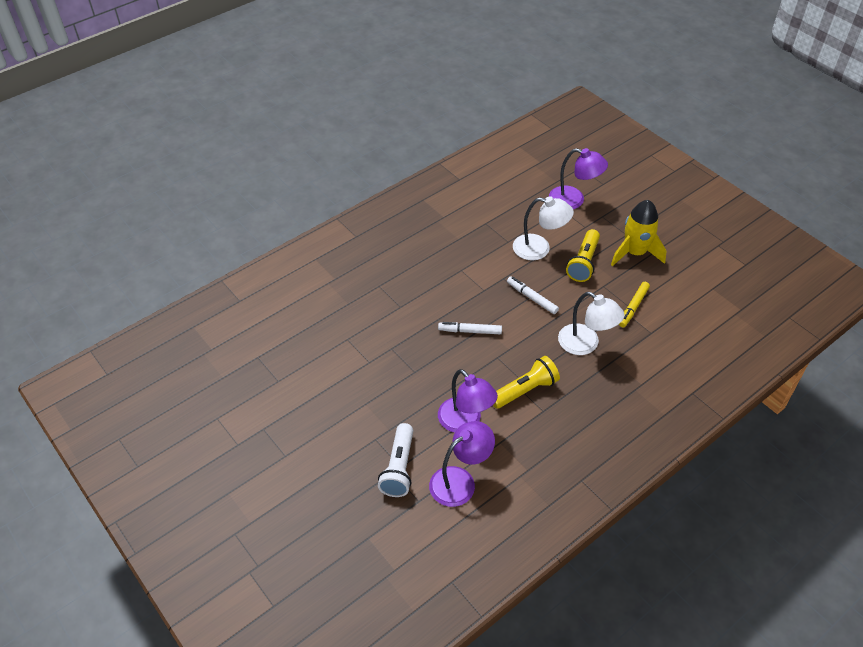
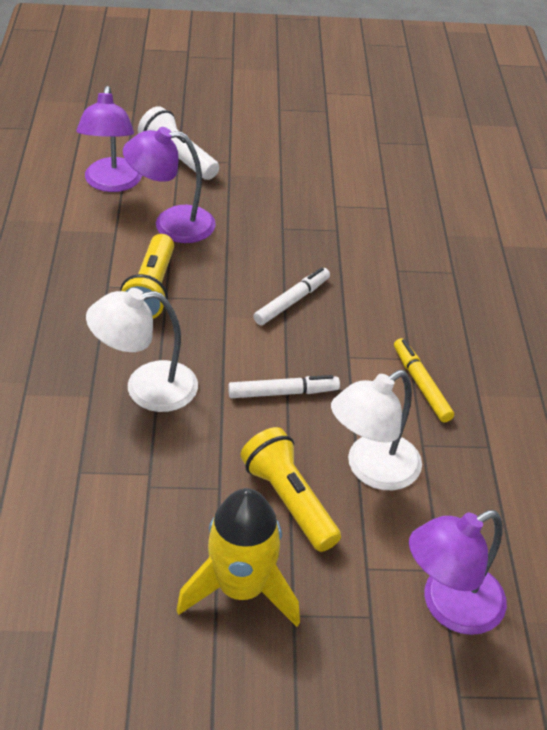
camera: 125 degrees right, 5 degrees down
(633, 307) = (143, 489): yellow marker -> yellow marker (421, 385)

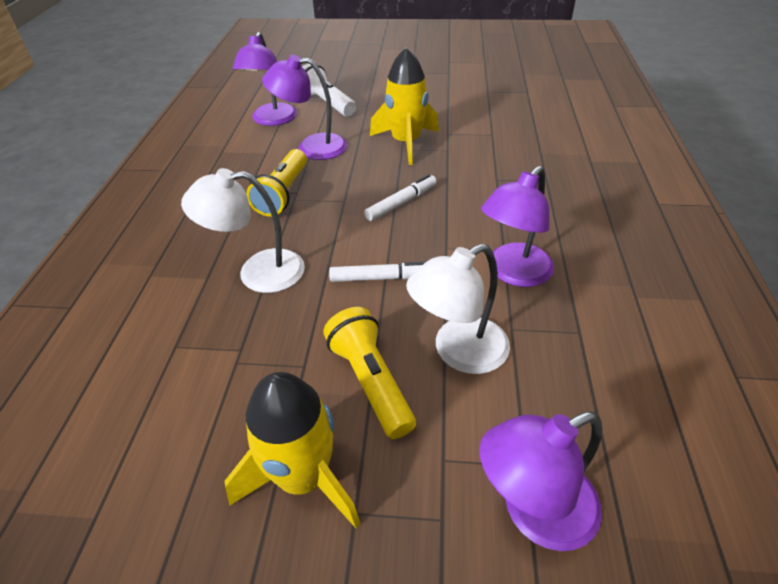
camera: 10 degrees right, 0 degrees up
(286, 219) = (406, 143): none -> yellow rocket
(421, 385) = (513, 273): yellow marker -> purple lamp

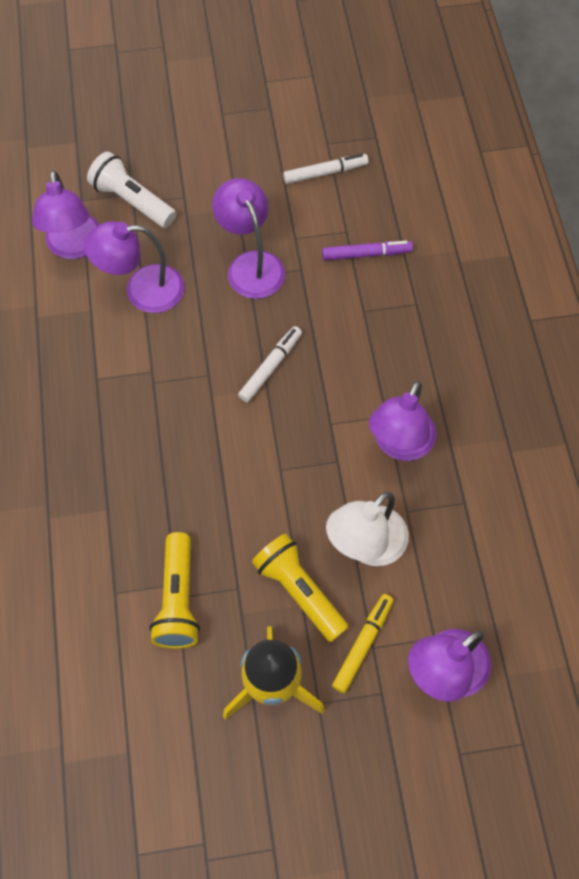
camera: 15 degrees left, 20 degrees up
(258, 272) = (155, 492): white lamp -> none
(283, 194) = (138, 376): yellow flashlight -> yellow flashlight (178, 600)
(381, 278) = (277, 475): white marker -> white marker (325, 173)
(406, 143) = (251, 265): yellow rocket -> purple lamp
(430, 453) = (362, 645): none -> yellow marker
(506, 147) = (366, 254): none -> purple marker

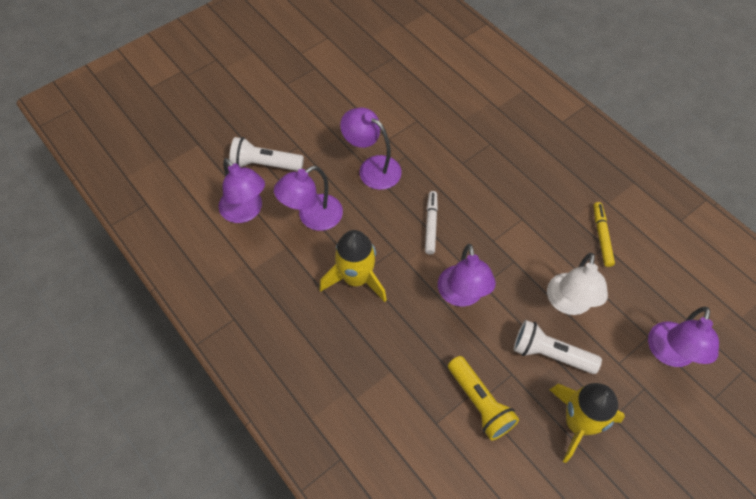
camera: 30 degrees left, 5 degrees down
(141, 386) = (356, 278): none -> yellow rocket
(299, 591) = (550, 354): yellow flashlight -> white flashlight
(325, 173) = (378, 91): white marker -> none
(362, 645) = (611, 365): yellow marker -> yellow marker (601, 236)
(366, 254) = (439, 128): purple marker -> none
(399, 445) = (543, 232): purple lamp -> purple lamp (462, 295)

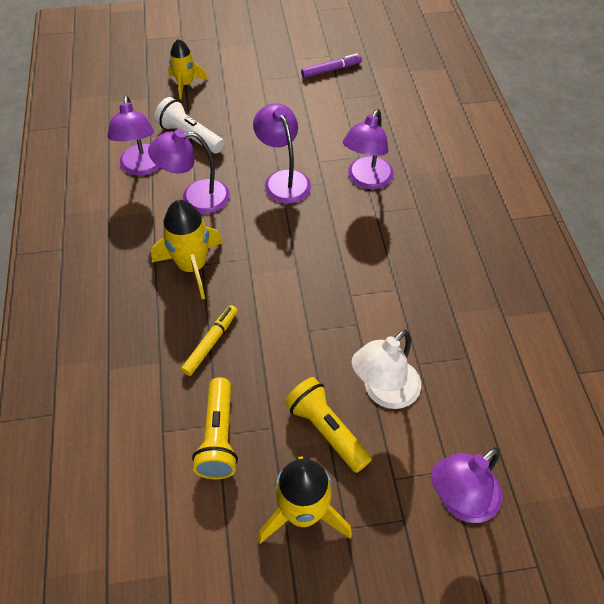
camera: 30 degrees right, 5 degrees down
(223, 117) = (185, 84): none -> yellow rocket
(338, 51) = (331, 70): none -> purple marker
(430, 225) = (299, 253): white marker -> none
(462, 295) = (279, 330): purple lamp -> purple lamp (366, 180)
(550, 354) = (326, 430): white flashlight -> yellow flashlight
(601, 236) = (471, 346): yellow marker -> yellow marker (210, 343)

